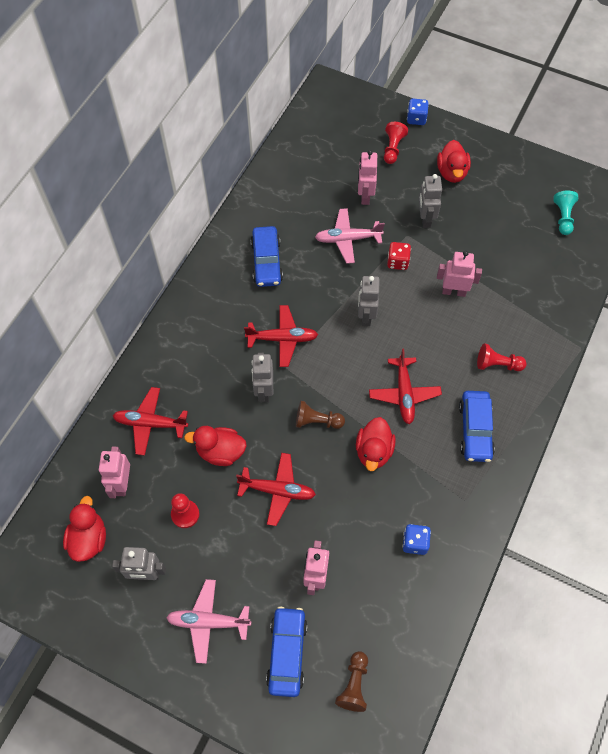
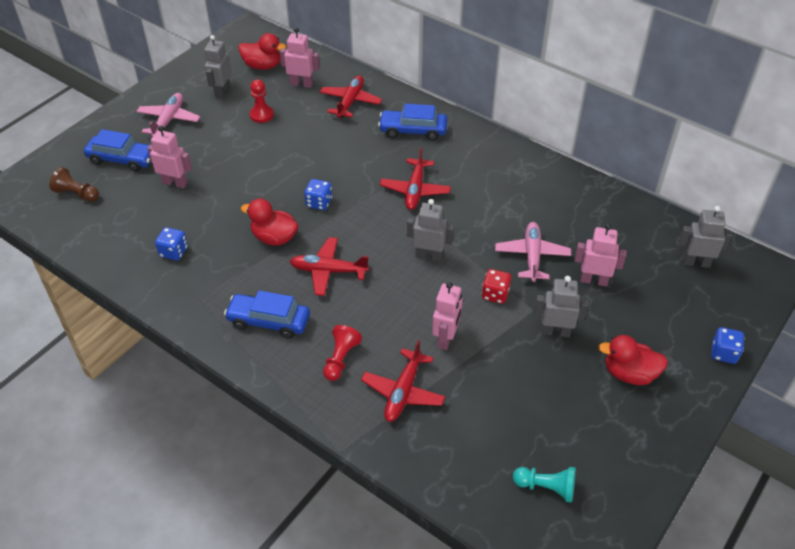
camera: 100 degrees right, 15 degrees down
(220, 452) = (310, 139): red duck -> none
(264, 391) = (361, 171): grey robot -> grey robot (696, 262)
(266, 262) = (509, 189): blue car -> blue car (413, 130)
(277, 491) = (260, 169): red plane -> red plane (403, 392)
(317, 421) = (319, 203): brown pawn -> blue dice
(393, 148) = (670, 319): red pawn -> none

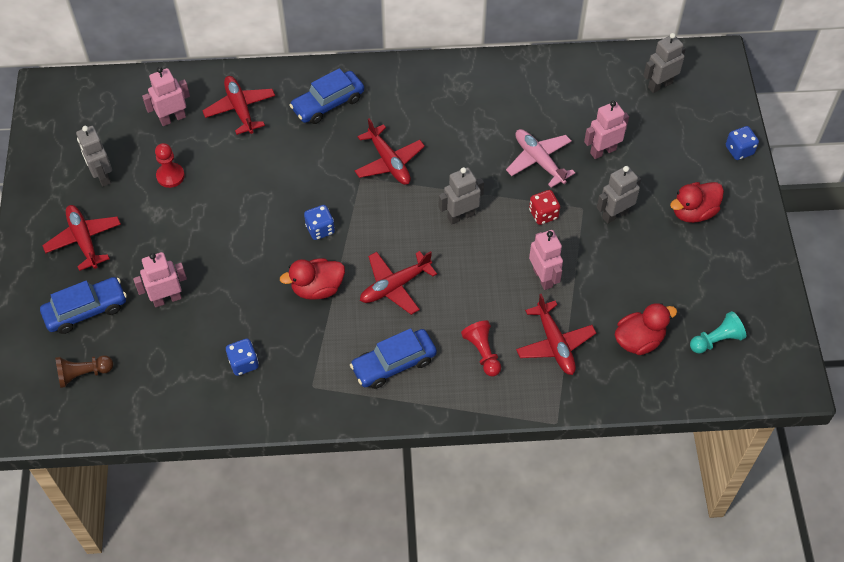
camera: 40 degrees left, 10 degrees up
(169, 120) = (84, 240): pink plane -> red plane
(262, 66) = (111, 122): red duck -> red duck (639, 340)

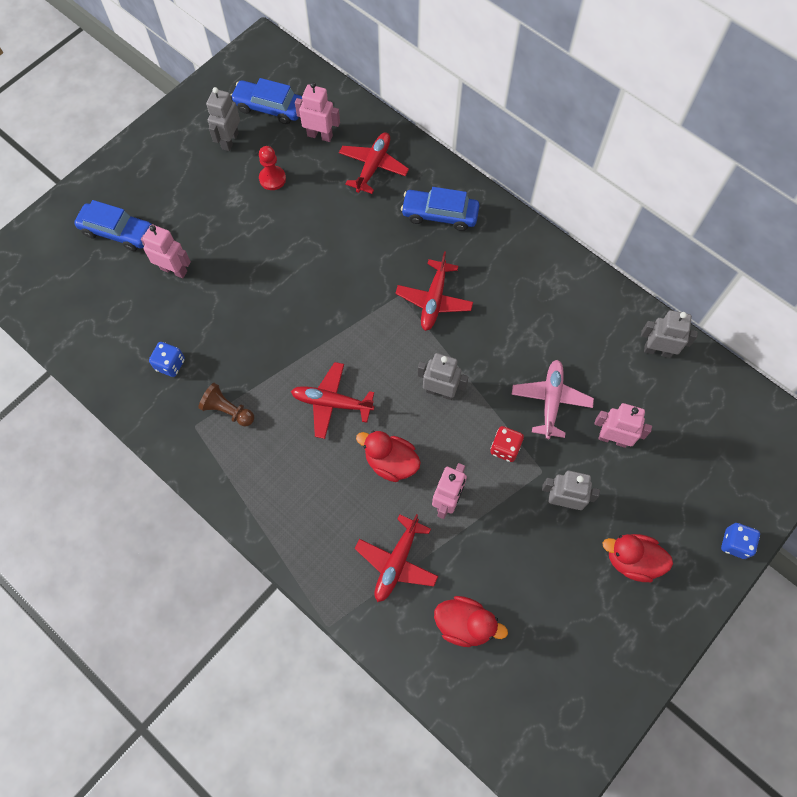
camera: 45 degrees right, 10 degrees up
(83, 374) = (68, 277): brown pawn -> brown pawn (228, 410)
(84, 240) = (169, 179): red plane -> none
(317, 288) = (277, 354): red duck -> red duck (391, 462)
(320, 229) = (328, 310): blue dice -> none
(394, 363) = (266, 463): blue car -> blue car (269, 107)
(482, 352) = (336, 516): red pawn -> none
(659, 85) = (727, 424): grey robot -> grey robot (657, 350)
(716, 340) = (527, 687): turquoise pawn -> none

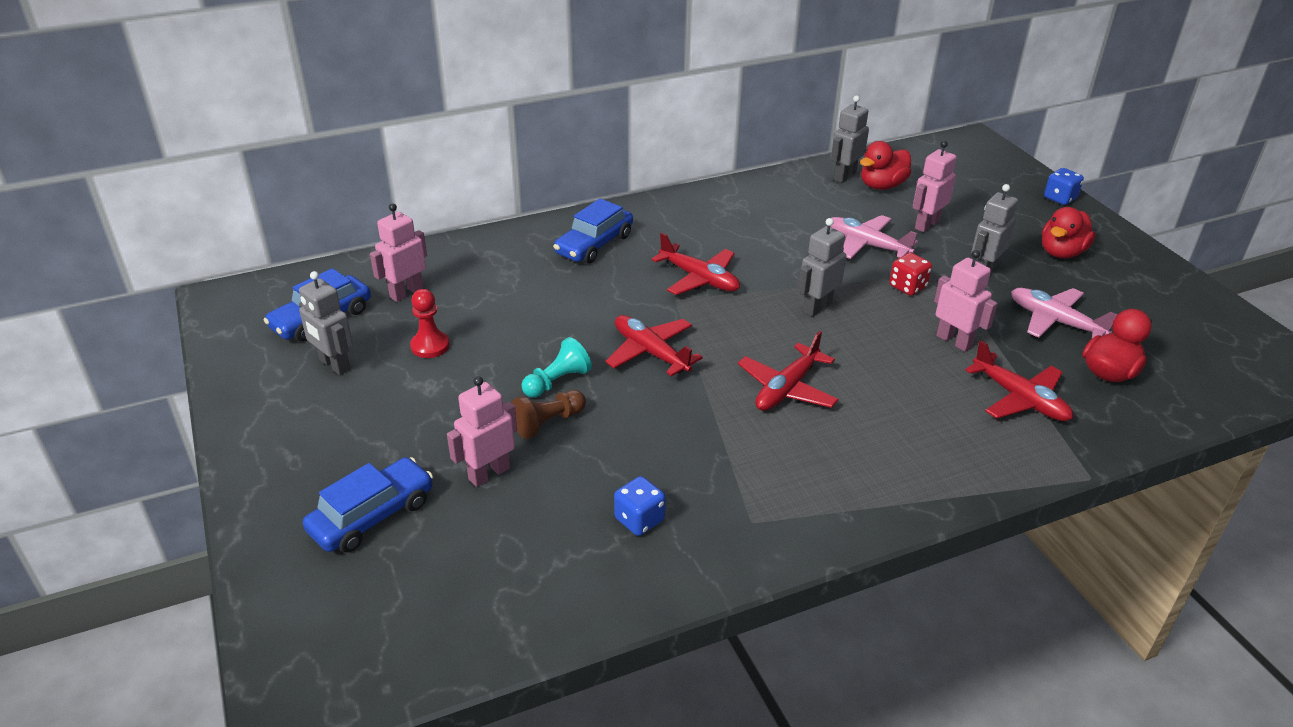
camera: 65 degrees left, 30 degrees down
(228, 410) = (746, 482): brown pawn -> brown pawn (548, 422)
(272, 265) = (557, 381): none -> turquoise pawn
(373, 166) = (489, 268): red plane -> red plane (650, 352)
(391, 462) = (889, 367): red duck -> red duck (882, 186)
(516, 571) = (1054, 321): none -> pink plane

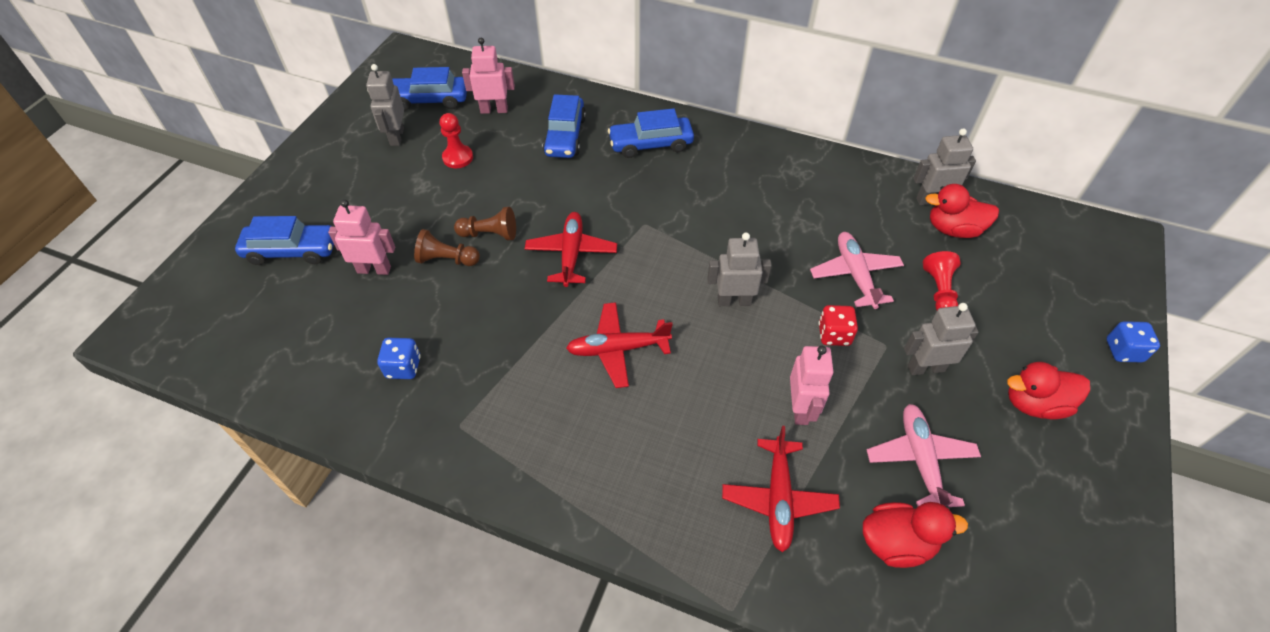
camera: 45 degrees right, 15 degrees up
(509, 277) = (565, 136): none -> blue car
(557, 381) = (490, 234): turquoise pawn -> brown pawn
(700, 279) = (683, 219): red plane -> none
(926, 225) = (939, 291): pink robot -> red pawn

